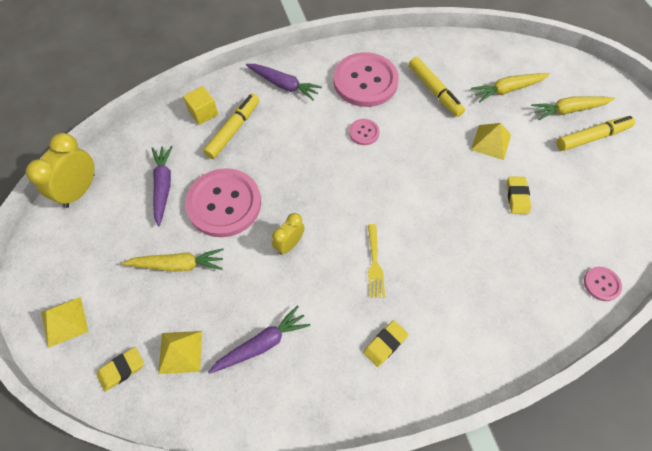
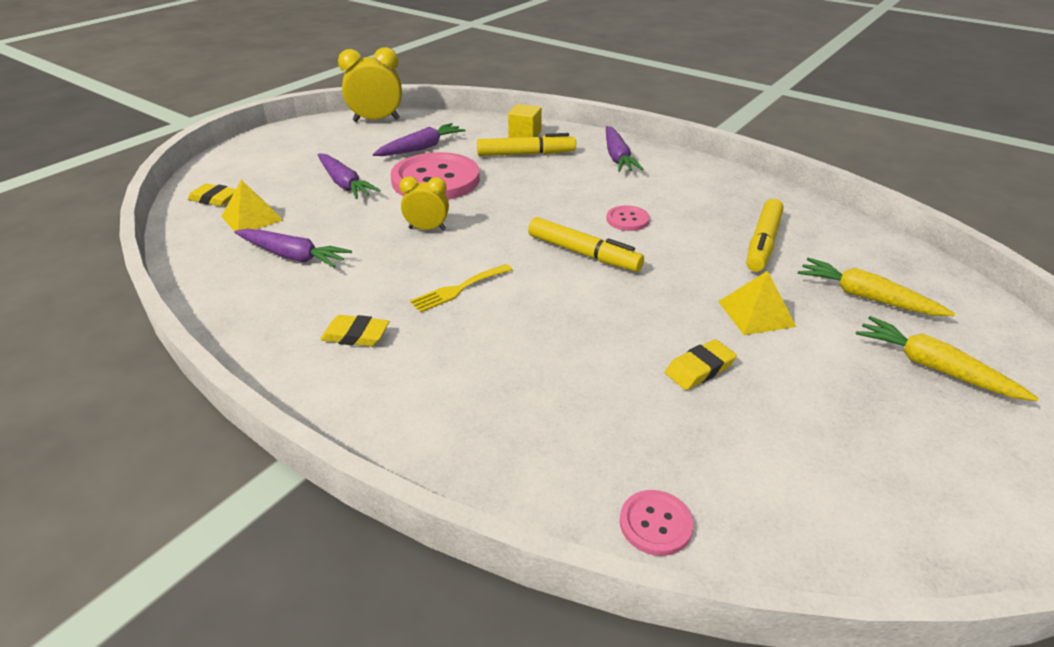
camera: 55 degrees right, 25 degrees down
(64, 321) = (244, 160): yellow pyramid -> none
(178, 265) = (344, 184): yellow carrot -> purple carrot
(365, 81) = (698, 196): pink button -> none
(592, 137) = (926, 412): yellow marker -> yellow marker (583, 253)

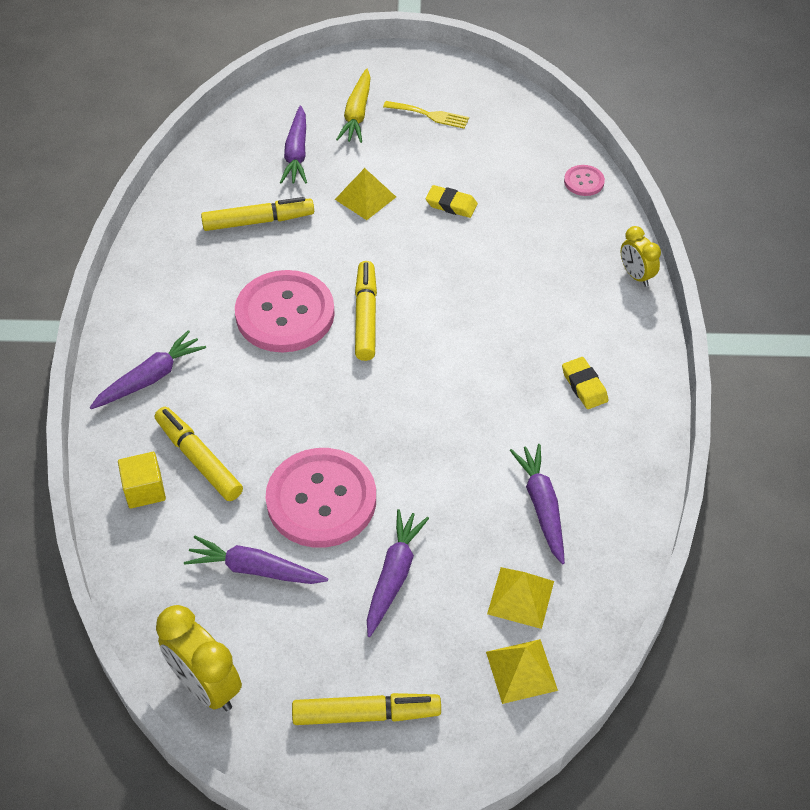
camera: 125 degrees left, 15 degrees up
(214, 199) = (521, 670): yellow eraser -> yellow pyramid
(285, 150) = (366, 714): none -> yellow marker
(427, 229) = (417, 441): yellow clock -> yellow clock (636, 275)
(458, 289) = (481, 363): yellow fork -> yellow fork (430, 115)
(627, 220) = (285, 314): pink button -> pink button, size x2.27
(866, 297) = (296, 153): yellow carrot -> purple carrot

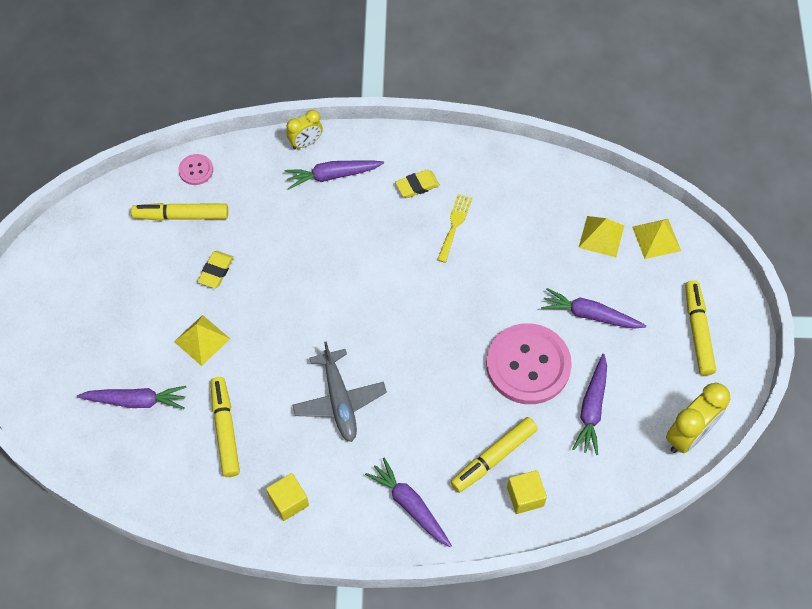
camera: 90 degrees left, 10 degrees up
(170, 274) = (289, 501): none -> yellow cube
(285, 314) = (339, 401): pink button -> grey plane
(357, 114) = (85, 349): yellow carrot -> none
(365, 316) = (344, 337): yellow marker -> yellow marker (181, 216)
(430, 115) = (95, 286): yellow fork -> yellow fork (454, 225)
(541, 506) = (526, 219): purple carrot -> purple carrot (332, 175)

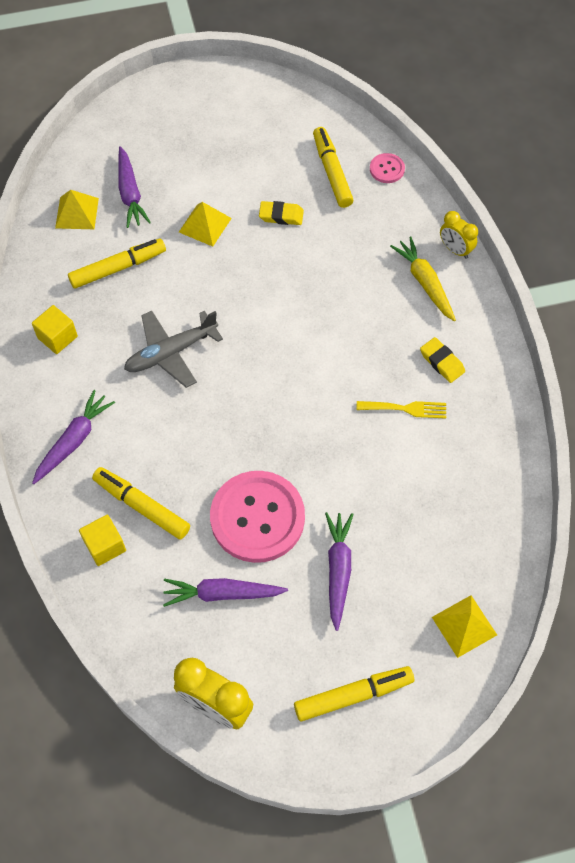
camera: 75 degrees right, 0 degrees up
(332, 175) = (424, 283): purple carrot -> yellow carrot
(601, 236) = (445, 563): yellow pyramid -> yellow pyramid (77, 213)

